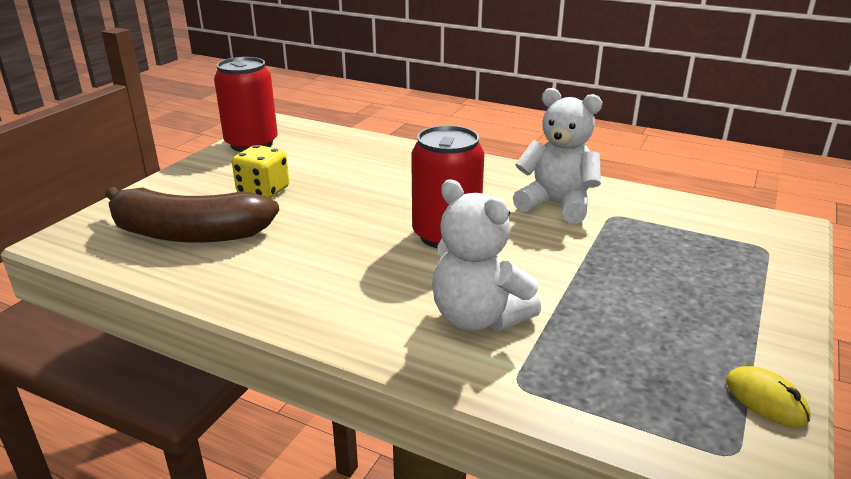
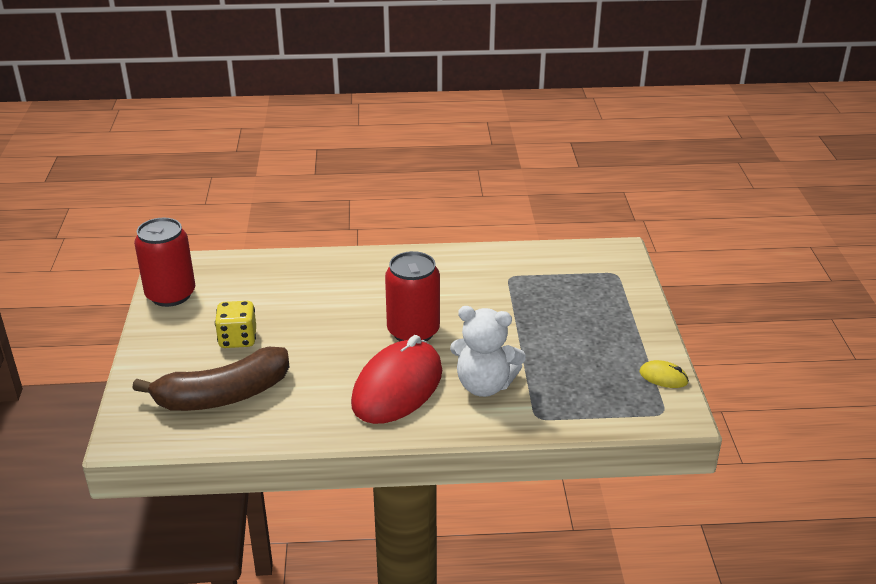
camera: 30 degrees left, 5 degrees up
(369, 285) = (397, 387): none -> red mouse
(557, 205) = (467, 279): white teddy bear -> none

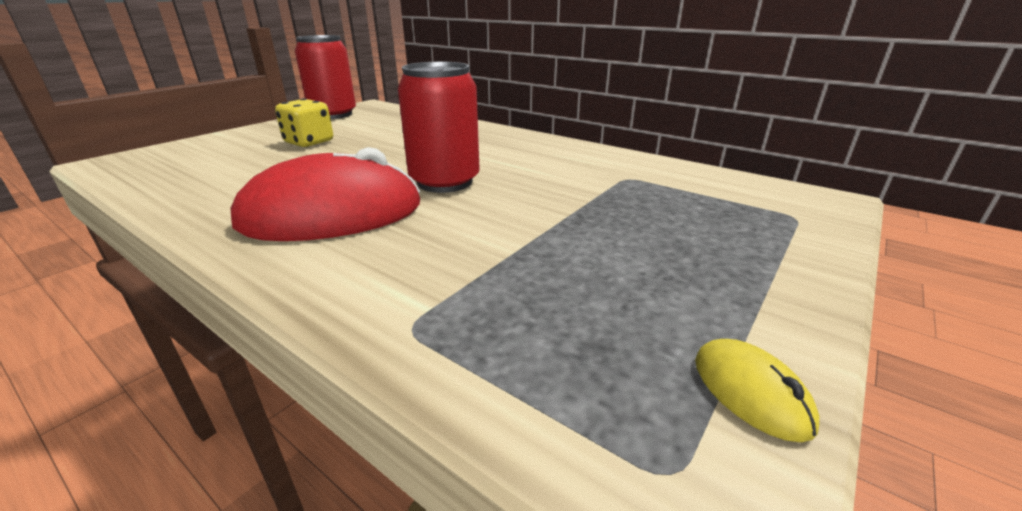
camera: 40 degrees right, 5 degrees down
(223, 395) = (212, 165): brown banana -> none
(484, 385) = (418, 253): white teddy bear -> none

